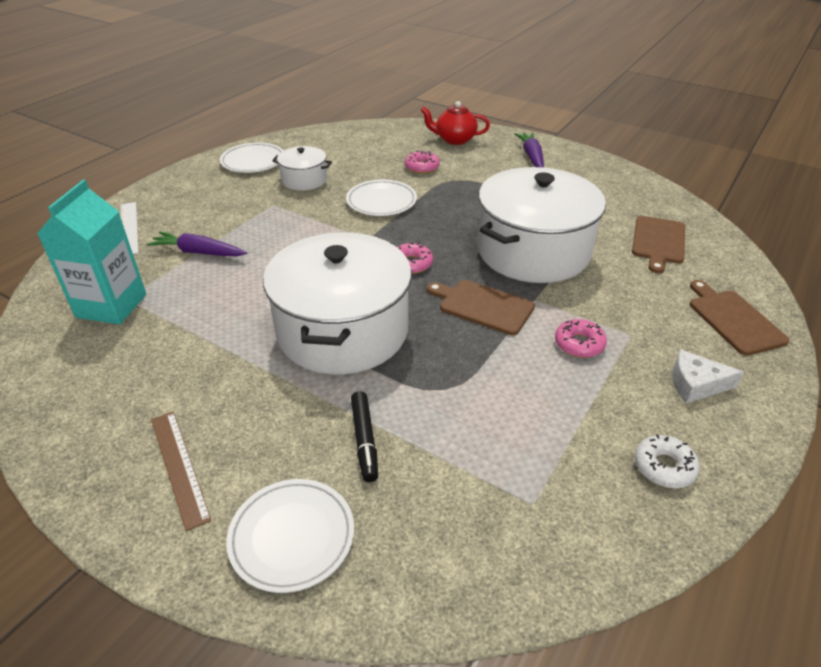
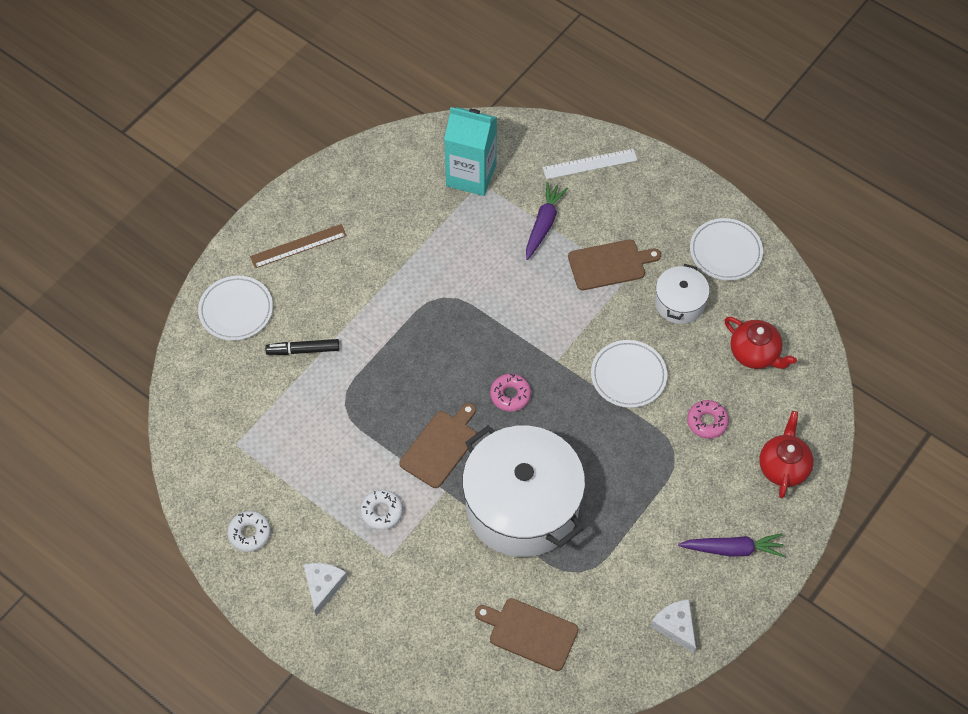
camera: 95 degrees right, 20 degrees up
(343, 331) = (420, 338): white pot -> none
(355, 149) = (755, 354): none -> red teapot
(579, 344) = (381, 512): pink donut -> white donut
(609, 177) = (675, 626): none -> white cheese
(734, 320) = (397, 653): brown cutting board -> brown cutting board (609, 264)

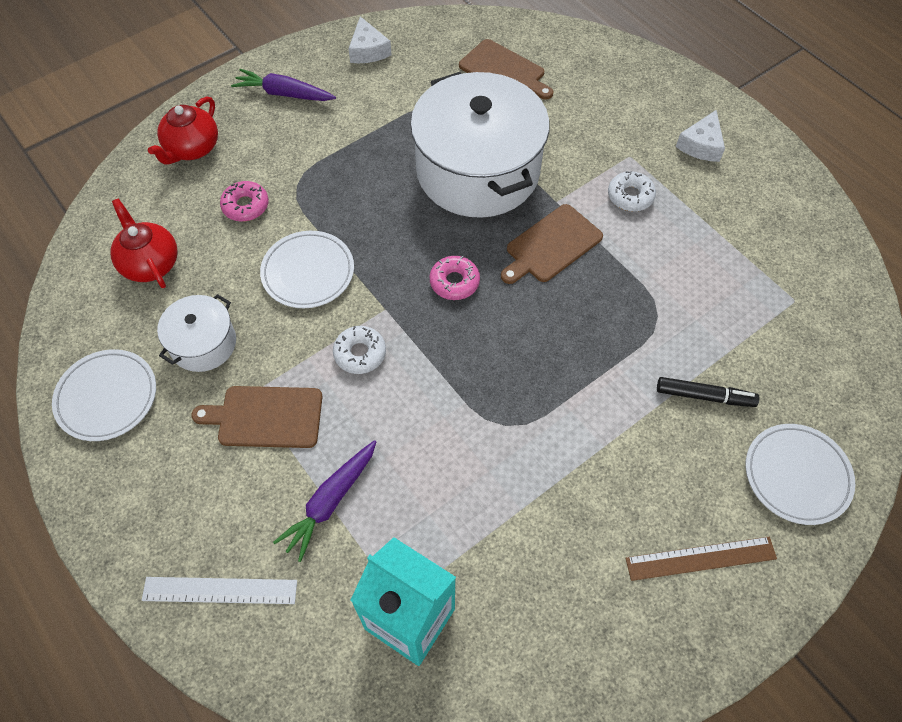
camera: 165 degrees left, 0 degrees up
(249, 533) = (778, 206): white donut -> white donut (360, 353)

